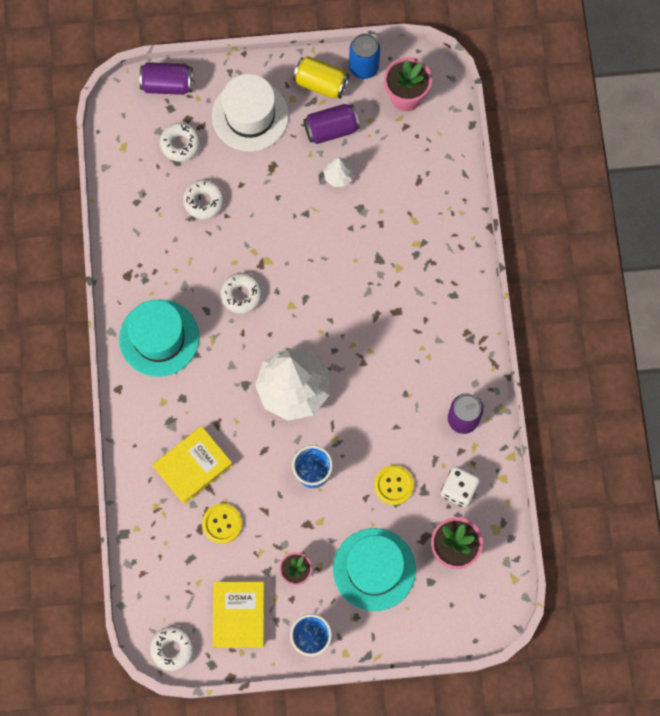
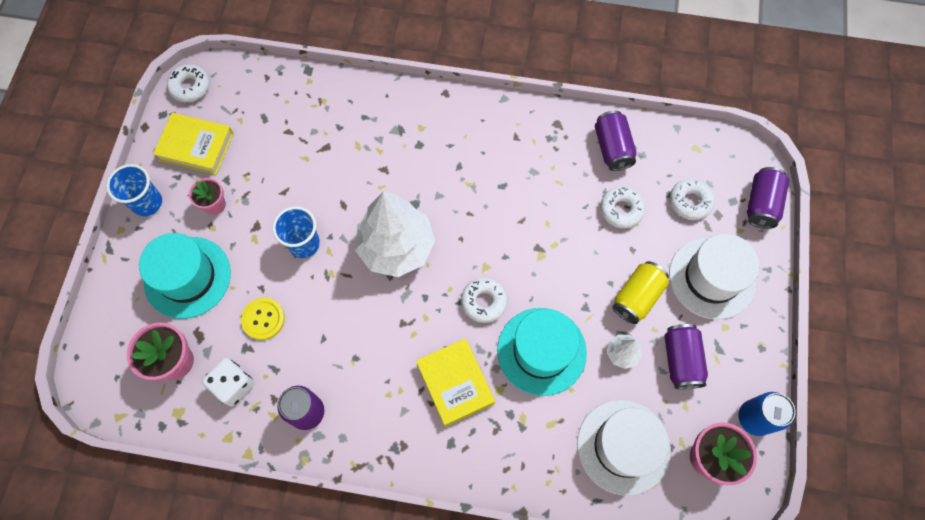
camera: 105 degrees right, 5 degrees down
(141, 220) = (612, 148): none -> purple can
(159, 338) = (485, 138): turquoise hat -> turquoise hat (541, 351)
(193, 466) = (350, 139): yellow book -> yellow book (455, 383)
(222, 524) = (286, 151): yellow button -> none
(241, 295) = (510, 222): white donut -> white donut (484, 302)
(321, 83) = (740, 363): yellow can -> yellow can (637, 297)
(416, 161) = (623, 446): none -> white hat

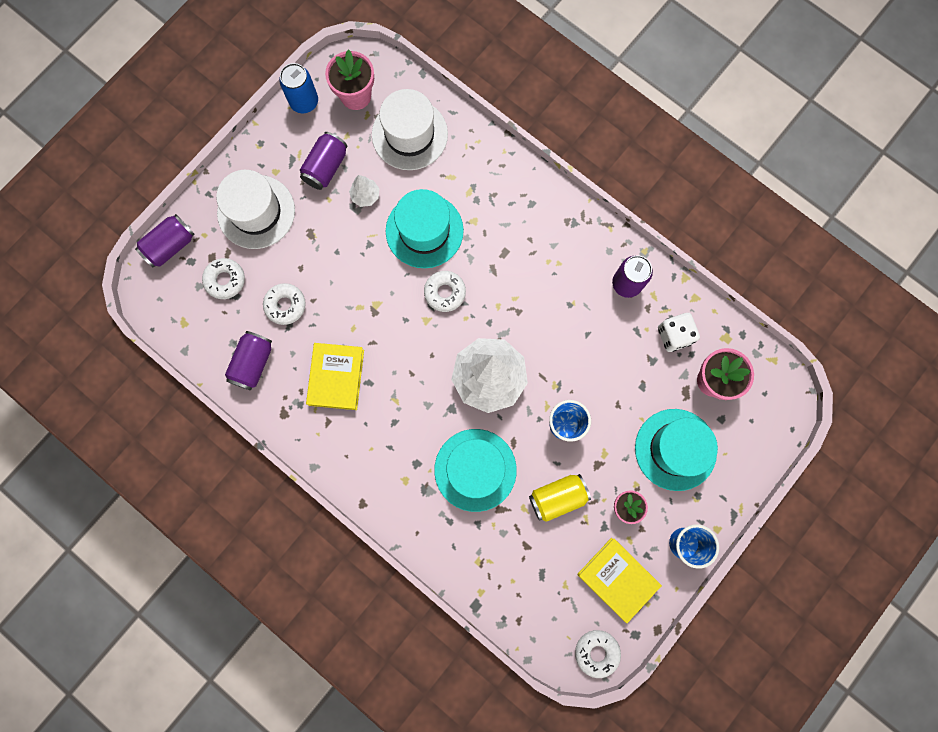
camera: 150 degrees left, 10 degrees up
(263, 319) = (628, 377): yellow button -> none
(365, 166) = (475, 470): none -> turquoise hat
(455, 383) = (504, 243): yellow book -> yellow book (336, 377)
(637, 297) = (324, 230): yellow can -> yellow can (557, 497)

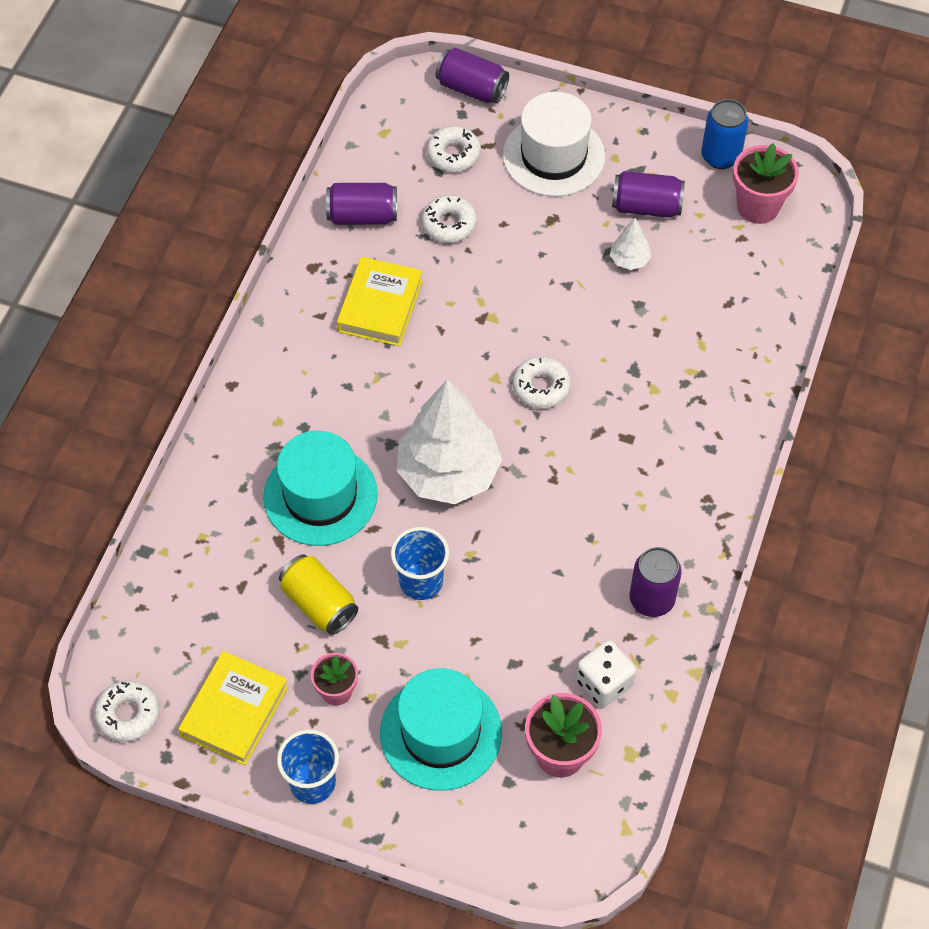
camera: 70 degrees right, 20 degrees down
(336, 377) = (380, 306): yellow book -> yellow book turned 60 degrees counterclockwise
(409, 134) = (736, 280): white hat -> none
(424, 231) = (613, 338): turquoise hat -> none

